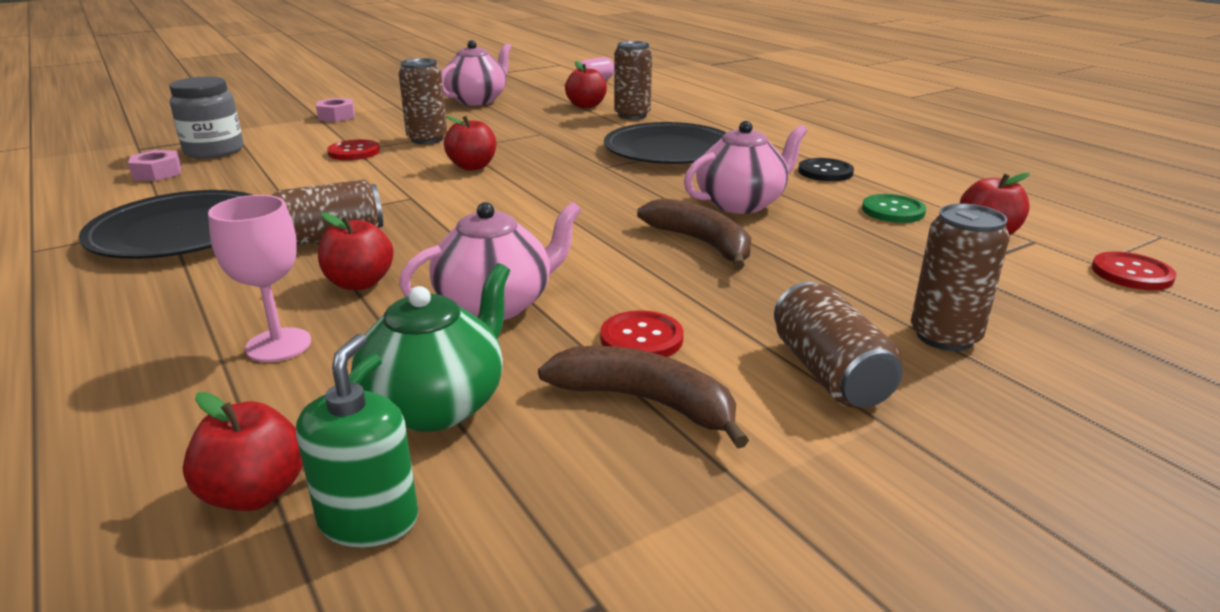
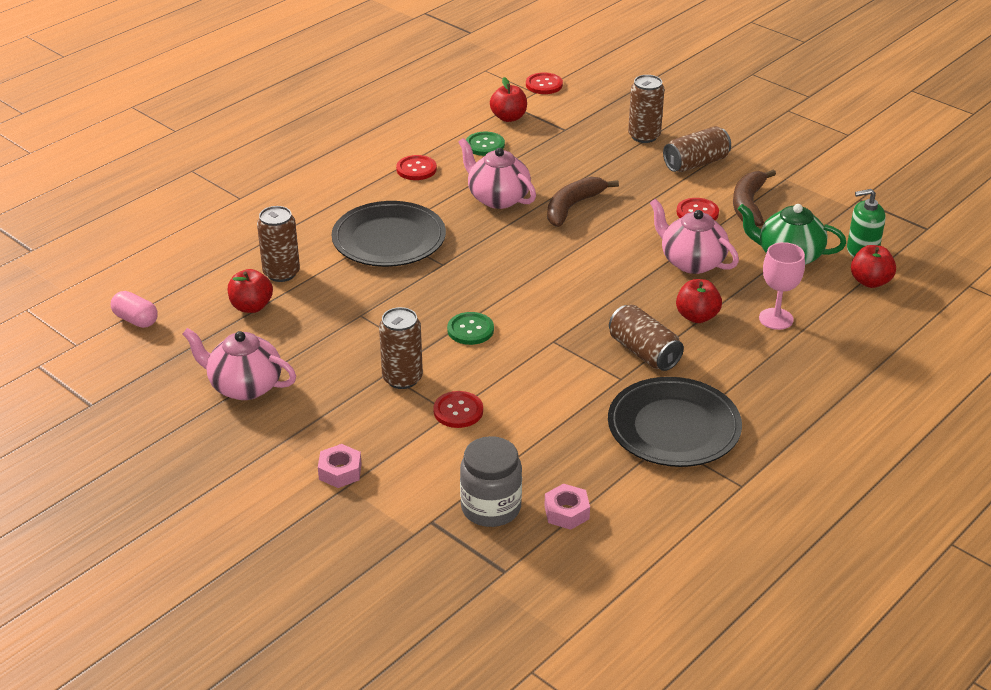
camera: 105 degrees left, 10 degrees up
(472, 166) = (470, 330): red apple -> green button
(825, 172) = (416, 169): black button -> red button

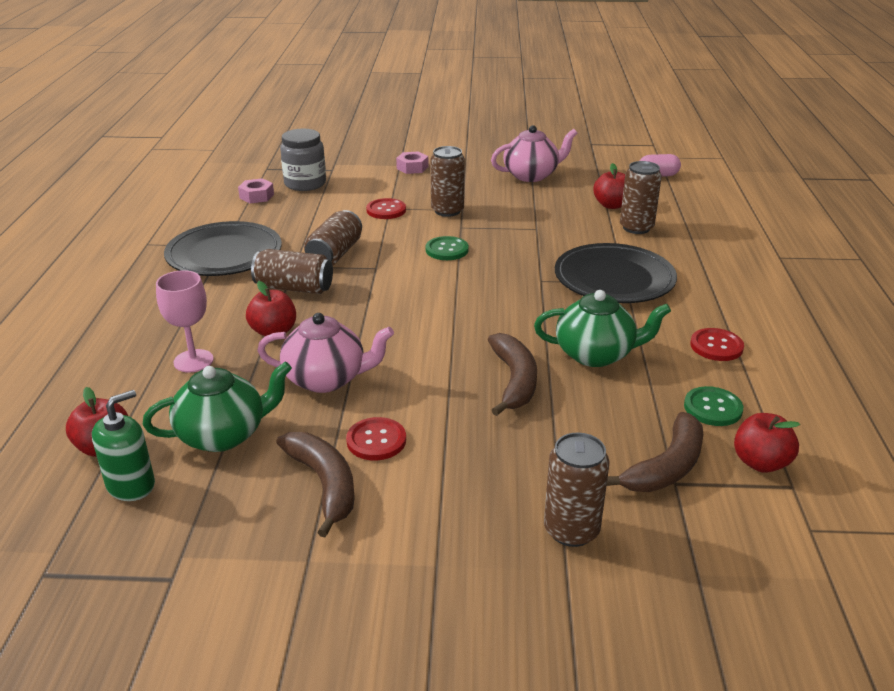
camera: 140 degrees right, 5 degrees down
(497, 198) = (596, 354): pink teapot -> green teapot
(544, 85) = (827, 553): red button -> none
(558, 136) = (666, 467): none -> brown banana
(696, 163) = (452, 518): brown can -> brown can (335, 254)

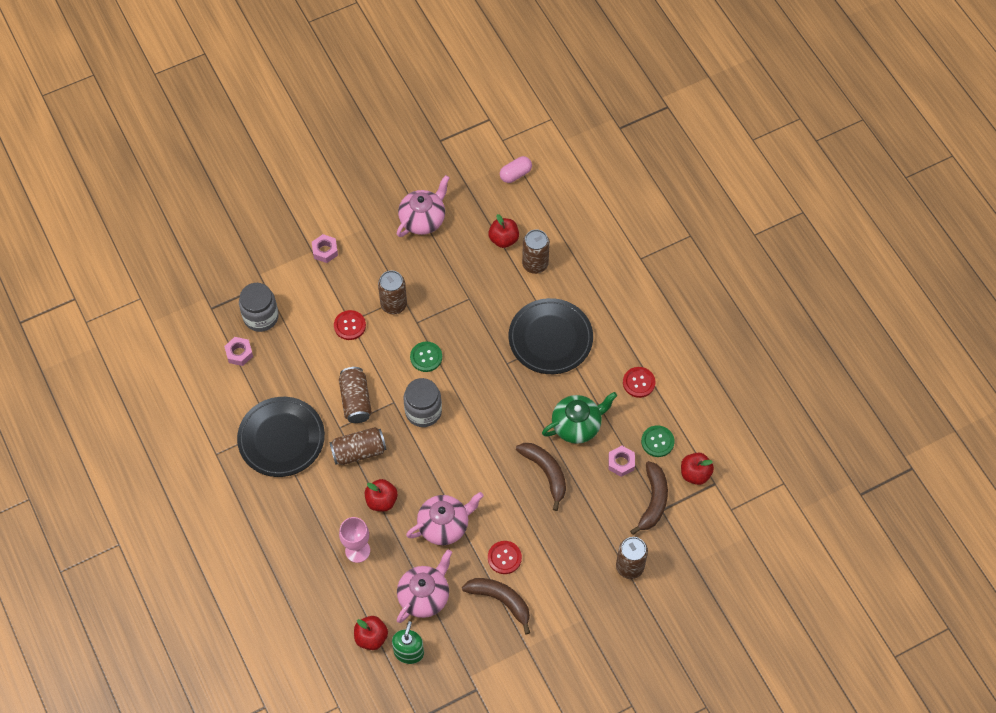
camera: 30 degrees left, 30 degrees up
(223, 435) = (424, 596): green teapot -> pink teapot
(402, 283) = (423, 411): none -> grey jar
(638, 409) = (621, 463): none -> pink nut

